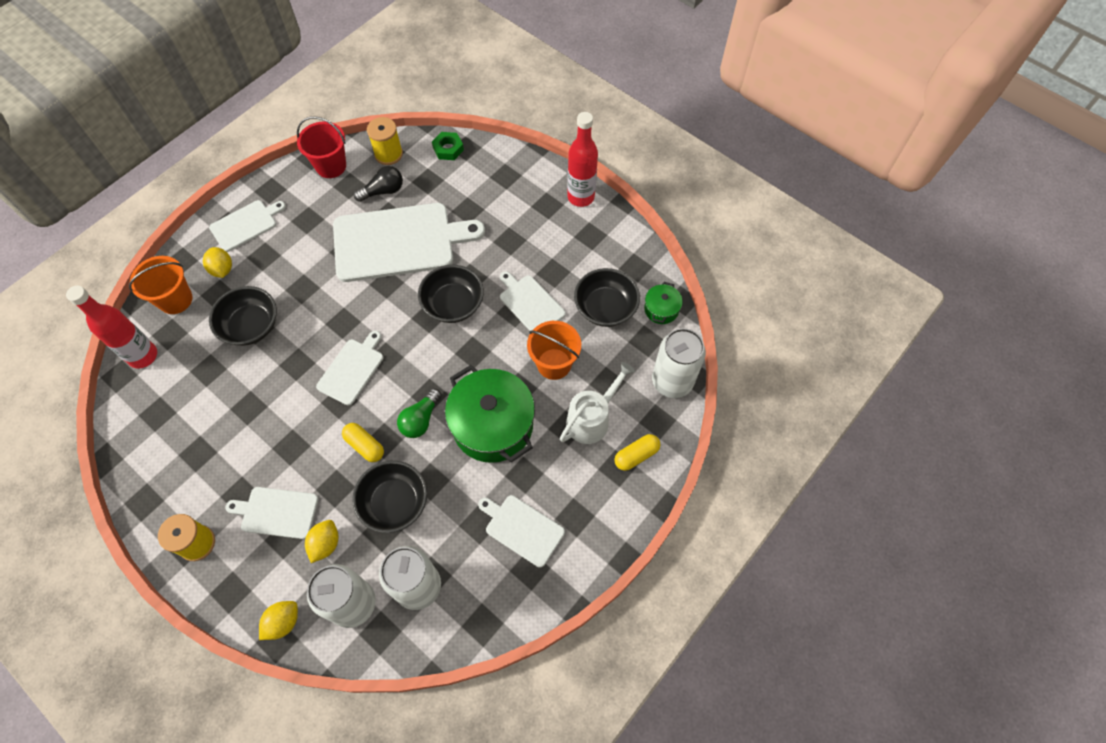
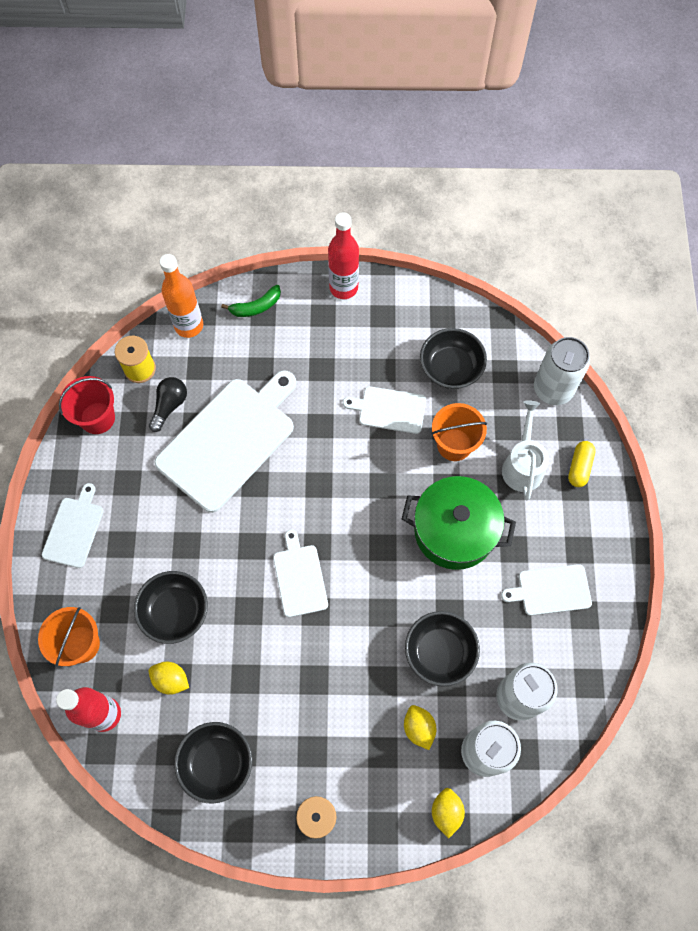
camera: 40 degrees left, 5 degrees up
(222, 269) = (95, 585): yellow lemon -> yellow lemon (171, 680)
(277, 512) = (356, 738): white cutting board -> none
(365, 446) = (372, 629): yellow capsule -> none
(421, 419) = (395, 572): green light bulb -> none
(448, 149) = (189, 326): green nut -> orange bottle
(453, 304) = (328, 458): black bowl -> black bowl (217, 763)
(506, 167) = (256, 307): none -> green banana
(661, 309) = (493, 337): green pot -> none

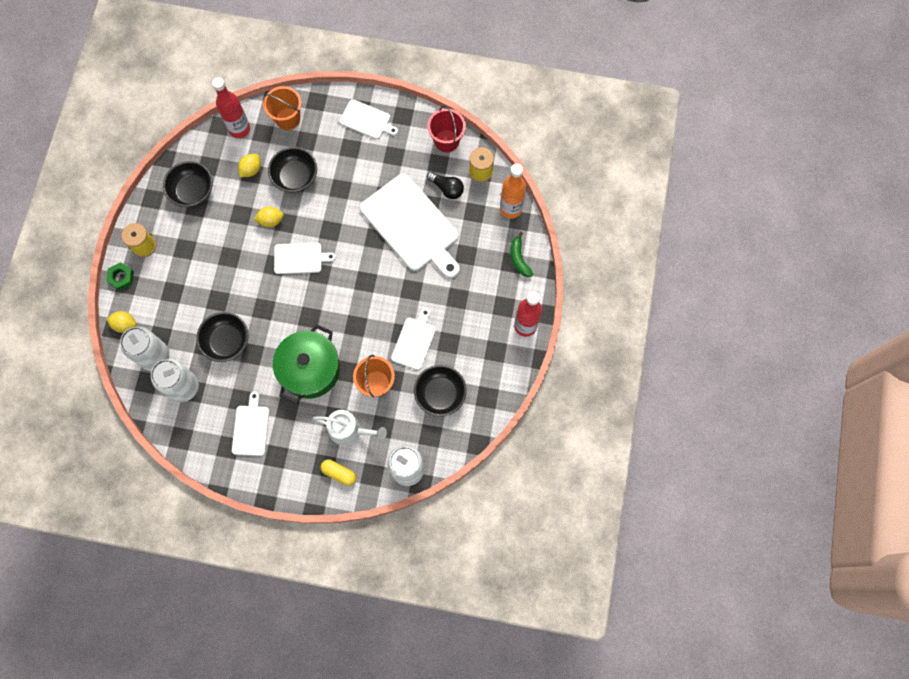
camera: 100 degrees right, 5 degrees up
(374, 840) = (121, 277): none -> green nut
(418, 728) = (181, 317): yellow lemon -> yellow lemon (271, 220)

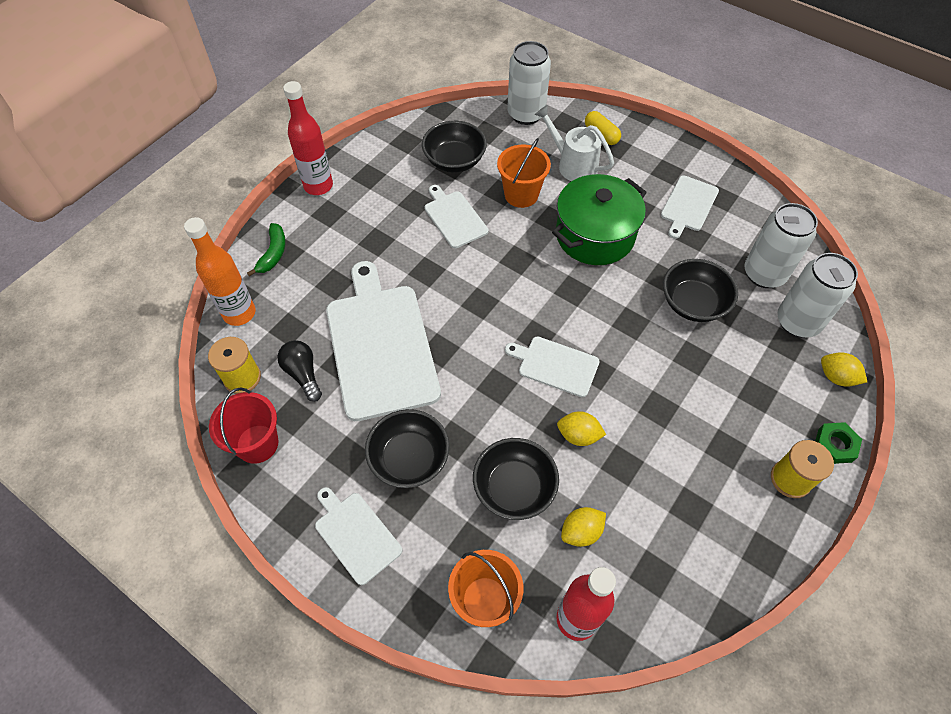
camera: 155 degrees left, 15 degrees down
(192, 191) = (691, 537): black bowl -> black bowl (409, 459)
(414, 341) = (454, 217): white cutting board -> white cutting board turned 105 degrees clockwise

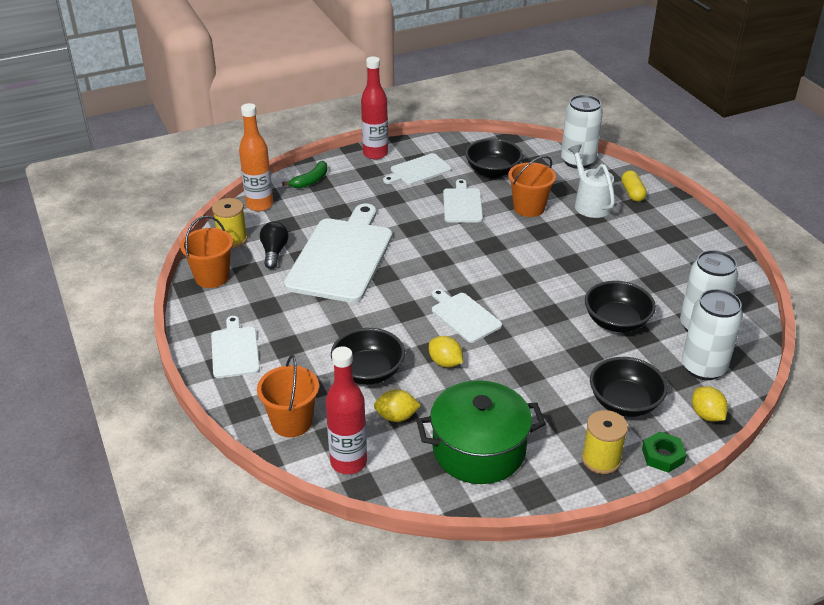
camera: 30 degrees right, 20 degrees down
(257, 444) = (212, 277): red bucket -> orange bucket
(409, 459) = (307, 325): black bowl -> black bowl (624, 402)
(594, 235) = (569, 252): green pot -> green pot (479, 450)
(688, 205) = (670, 260): white cutting board -> white cutting board (418, 170)

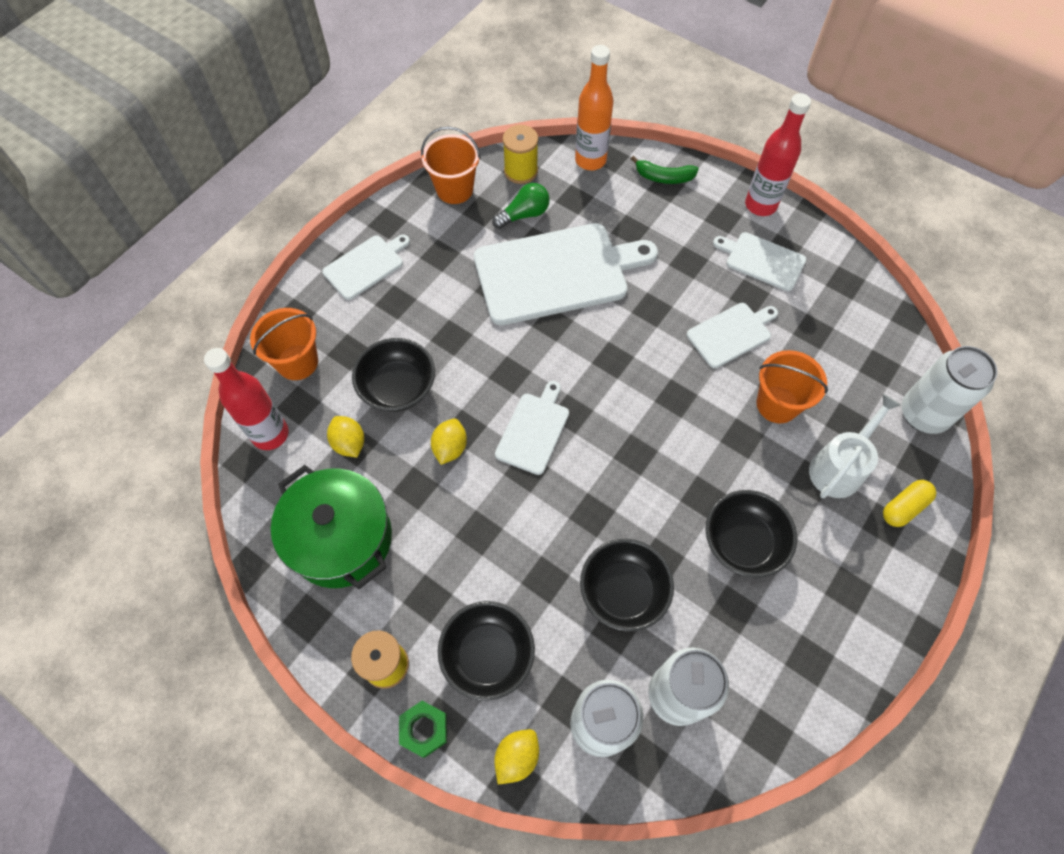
camera: 60 degrees right, 25 degrees up
(274, 252) = (524, 214): black light bulb -> green light bulb
(492, 171) = (822, 333): black bowl -> black bowl (743, 542)

